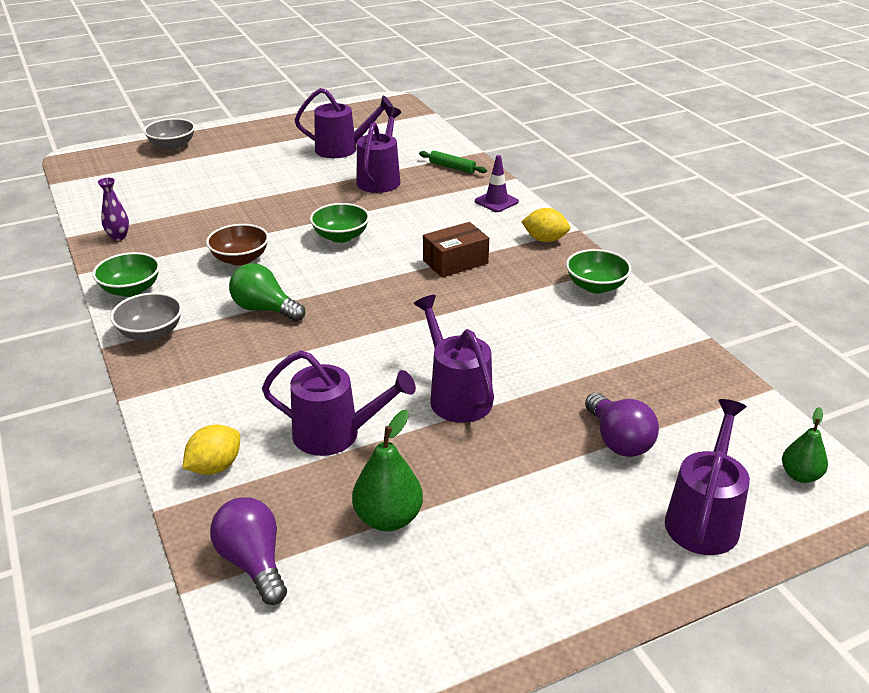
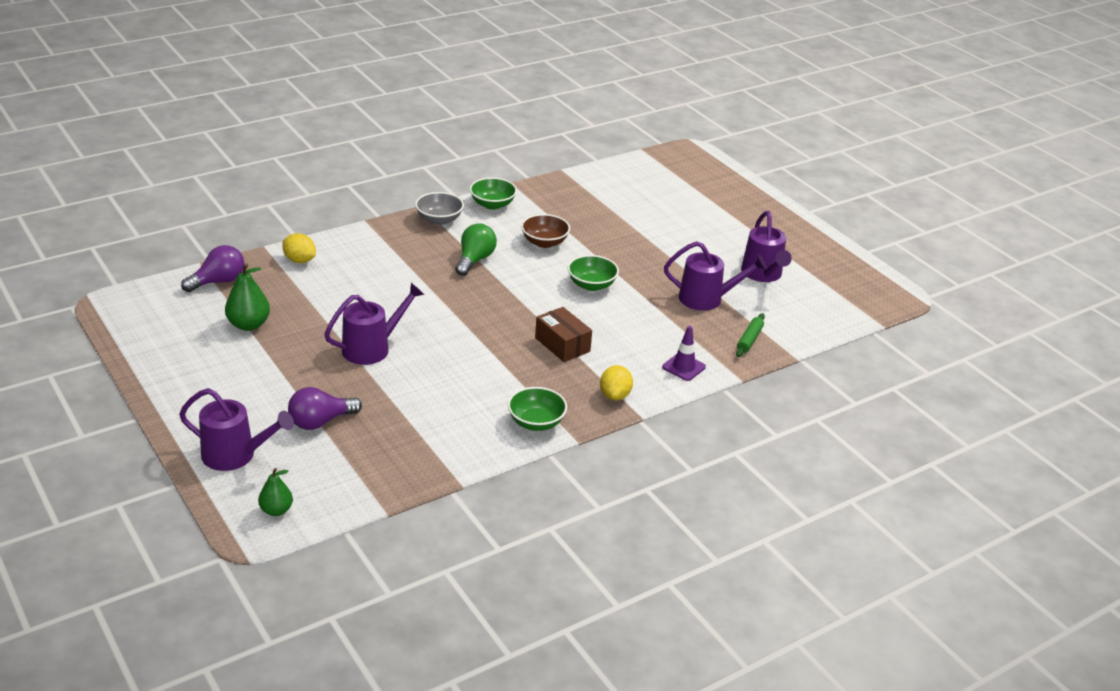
camera: 80 degrees right, 0 degrees up
(118, 237) = (565, 189): purple vase -> none
(172, 146) = (731, 189): grey bowl -> none
(336, 434) = (329, 301): purple watering can -> none

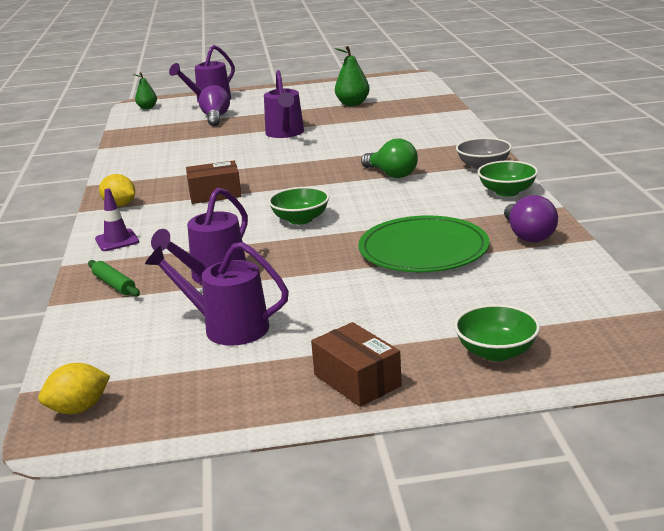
camera: 120 degrees right, 10 degrees down
(218, 281) = (421, 97): purple light bulb -> purple light bulb (528, 235)
(299, 260) = (437, 117): yellow lemon -> yellow lemon (78, 409)
(536, 422) = (128, 174): green bowl -> green bowl (496, 352)
(544, 242) = (405, 208): brown bowl -> none
(613, 224) = (423, 249): none -> green plate
(777, 221) = (357, 380): none -> brown box

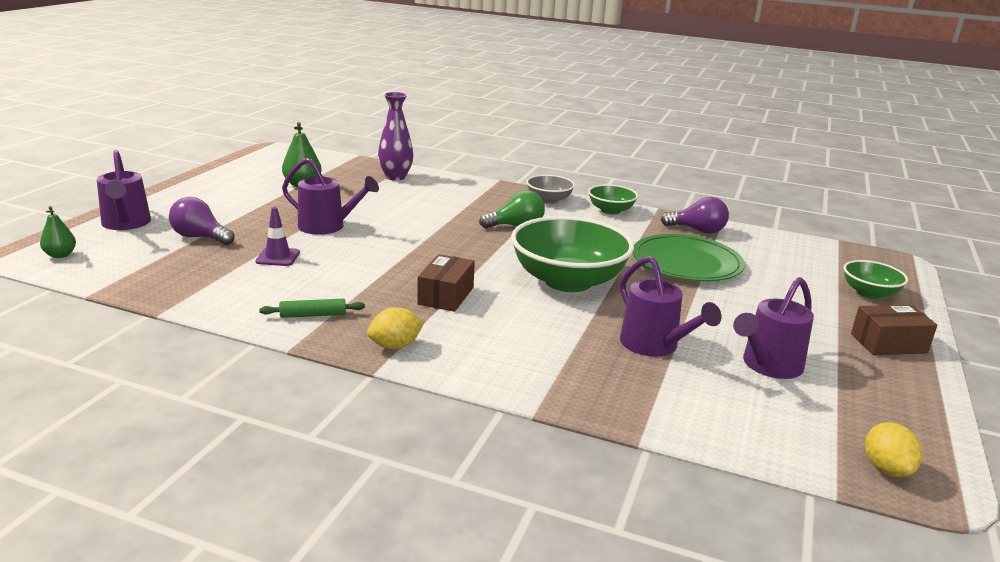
camera: 65 degrees left, 0 degrees up
(114, 284) = (623, 396): green rolling pin -> green rolling pin (313, 315)
(117, 240) = (503, 370): purple traffic cone -> purple traffic cone (278, 257)
(300, 219) = (568, 281): green bowl -> green bowl, size x1.98
(426, 115) = (395, 177): none -> purple vase

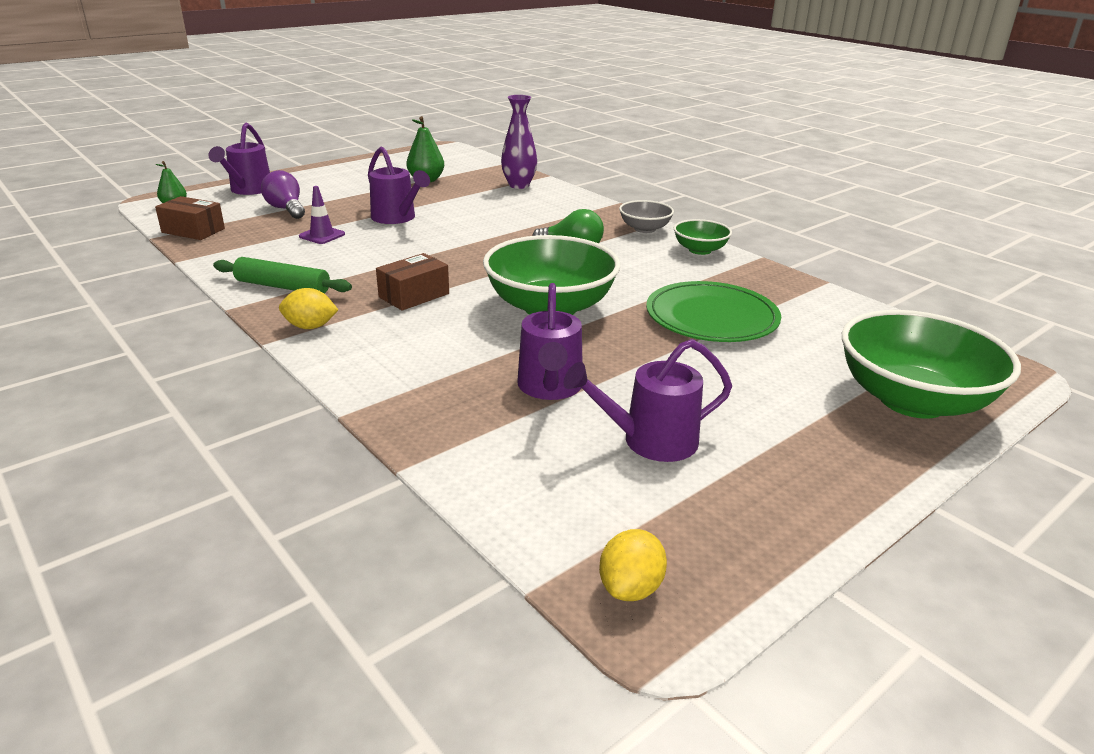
camera: 30 degrees right, 5 degrees up
(313, 315) = (283, 287): green rolling pin -> green rolling pin, size x1.59
(697, 230) = (776, 287): purple light bulb -> none
(869, 293) = (912, 400): green bowl -> green bowl, size x1.98
(888, 343) = (849, 461): brown box -> brown box (193, 230)

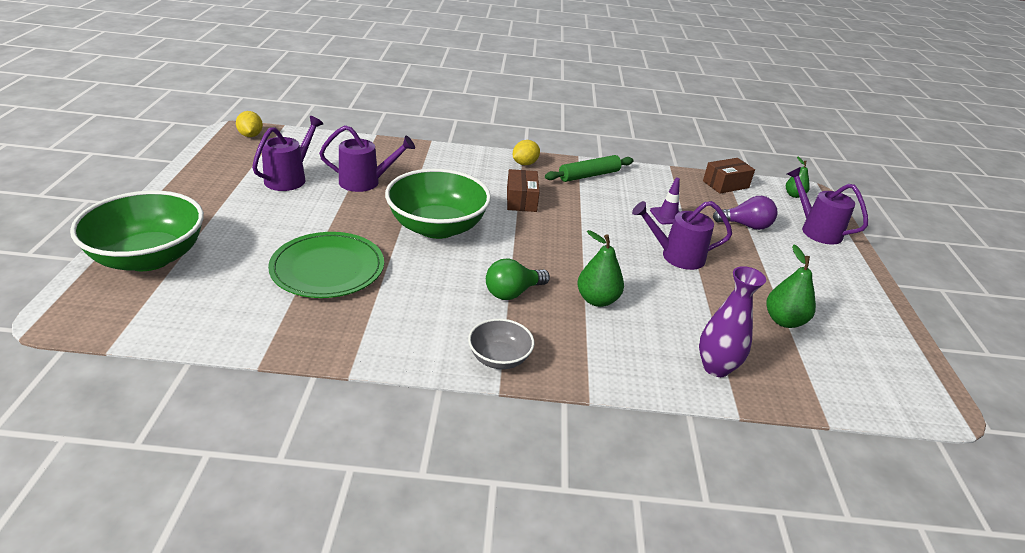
camera: 130 degrees right, 5 degrees up
(519, 224) = (597, 300): none -> green pear
(550, 388) = (365, 182): purple watering can -> purple watering can turned 135 degrees clockwise
(700, 250) = (414, 351): green bowl -> none

